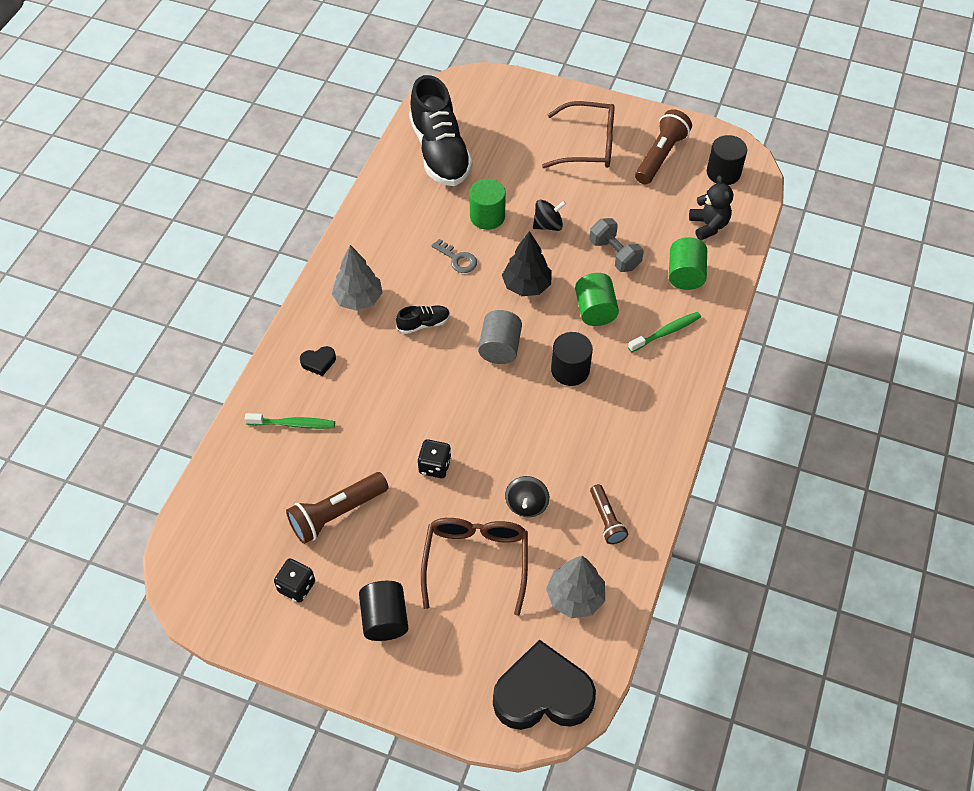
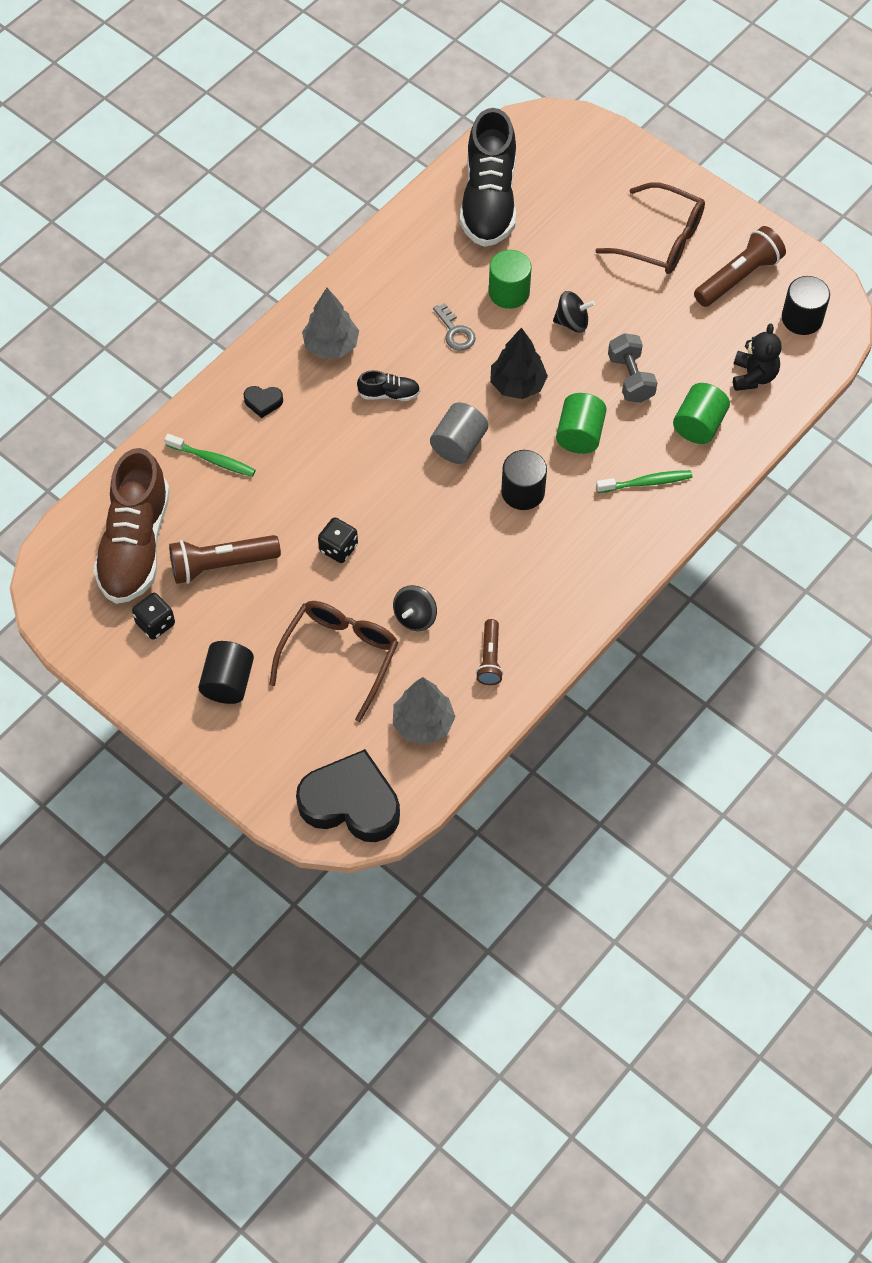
camera: 20 degrees right, 5 degrees up
(251, 520) = (135, 545): none -> brown shoe

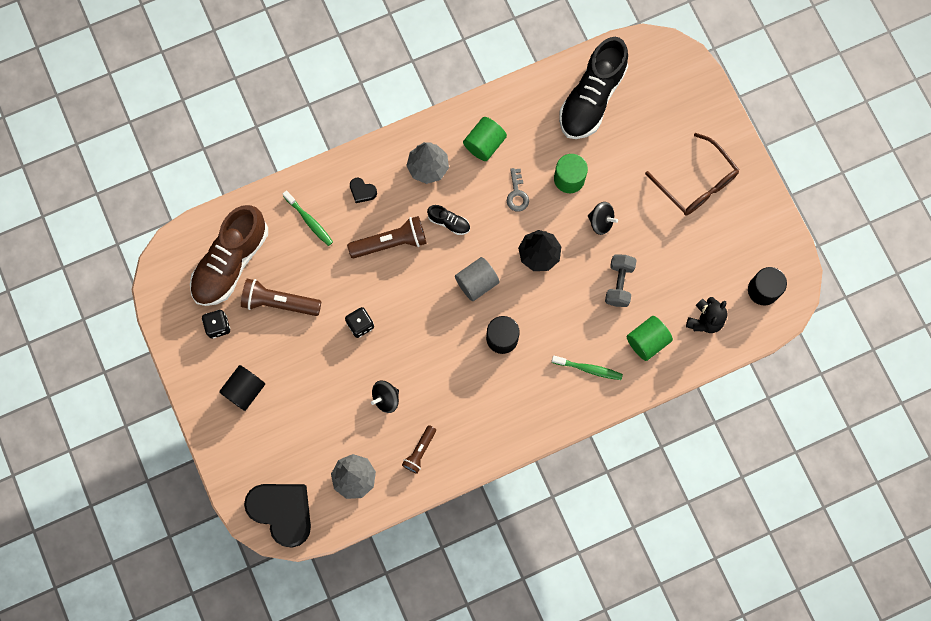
camera: 25 degrees right, 15 degrees up
(340, 656) = (324, 404): brown glasses -> none
(580, 435) = (562, 312): green cylinder -> green cylinder (484, 144)
(738, 277) = (736, 237): brown flashlight -> brown flashlight (391, 242)

